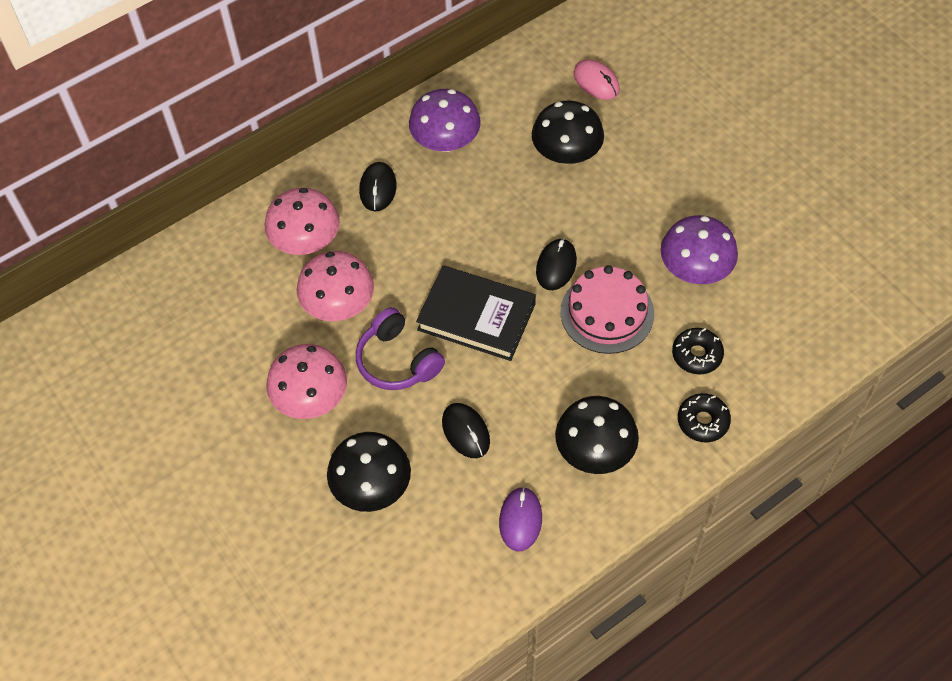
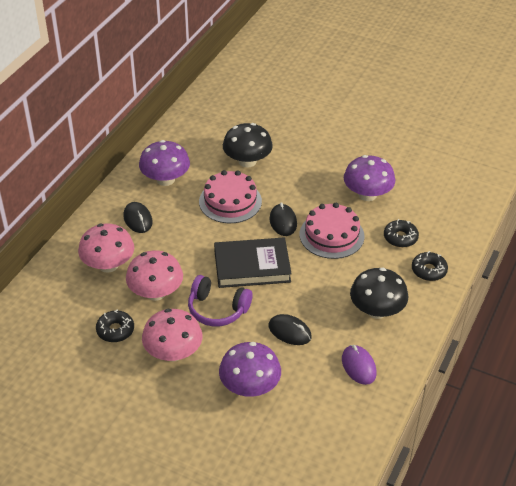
camera: 30 degrees left, 15 degrees down
(263, 337) = (115, 330): none -> black donut
(372, 486) = (250, 387): black mushroom -> purple mushroom
(507, 207) = (230, 201): none -> pink cake
(596, 82) = (239, 119): pink mouse -> none

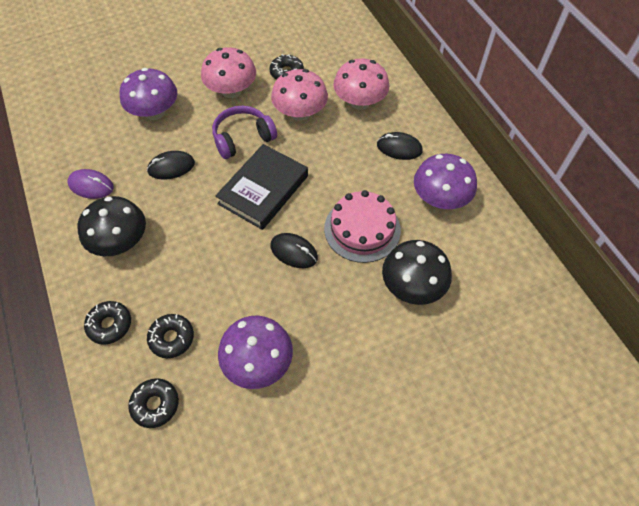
camera: 130 degrees right, 15 degrees up
(331, 235) = (237, 279): pink cake -> none
(439, 218) = (155, 404): none -> black donut

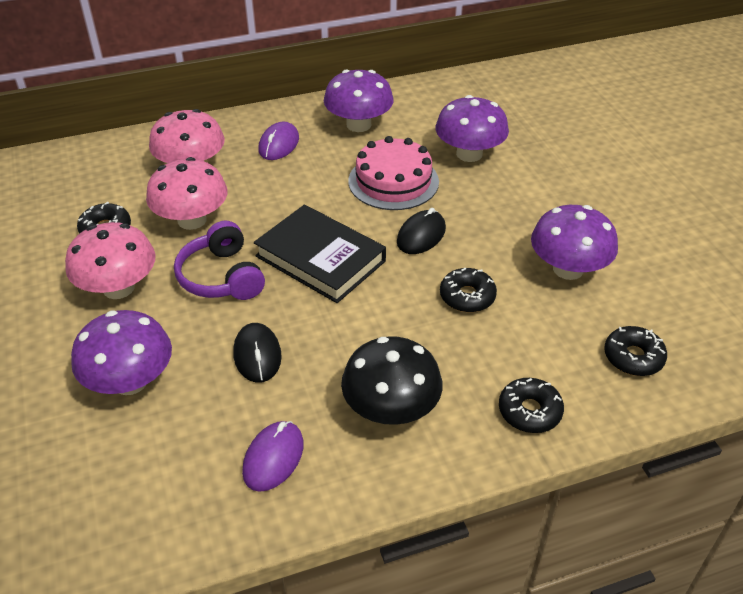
camera: 85 degrees left, 15 degrees down
(172, 338) = (544, 345): black donut -> black donut (467, 296)
(399, 148) = (279, 144): black mouse -> purple mouse
(412, 286) = (469, 154): black mushroom -> purple mushroom

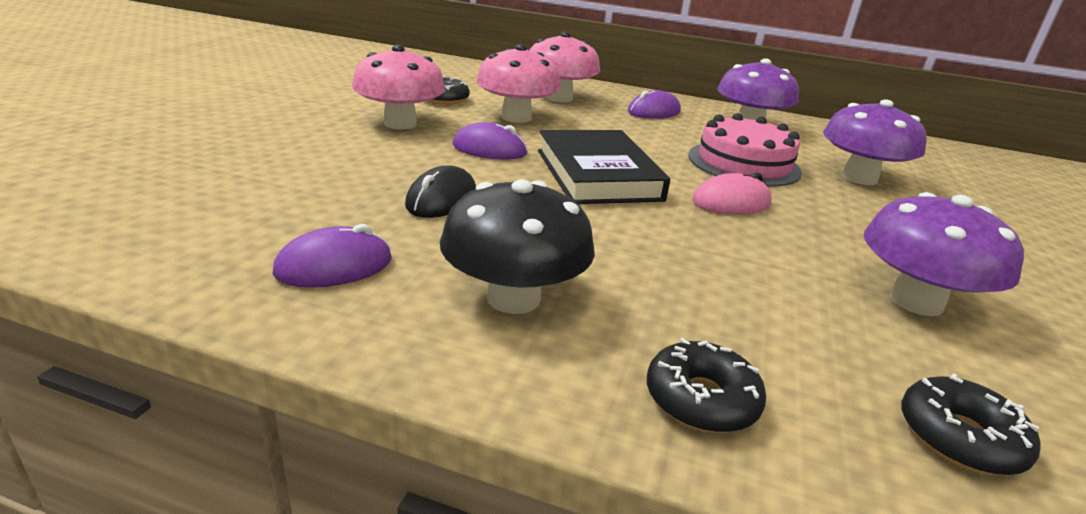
camera: 35 degrees right, 15 degrees down
(130, 381) = (315, 166): purple mushroom -> none
(221, 277) = (489, 149): purple headphones -> purple mouse
(421, 235) = (731, 202): black mouse -> pink mouse
(467, 296) = (734, 262): black donut -> none

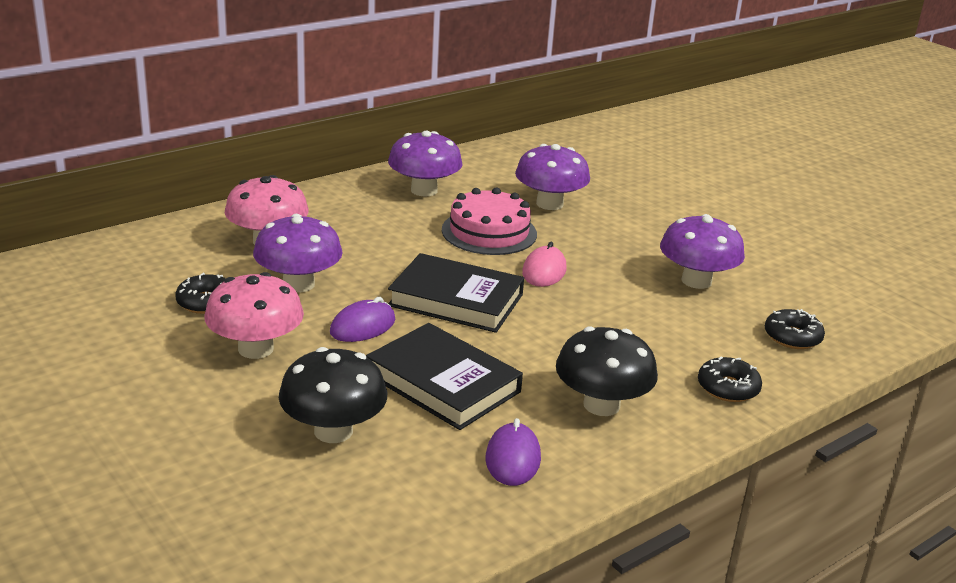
camera: 55 degrees left, 0 degrees up
(304, 172) = (333, 431): none -> black mushroom
(441, 199) = (443, 383): black mouse -> black book
(516, 117) = (298, 284): pink mushroom -> purple mushroom
(653, 112) = (350, 213): purple mouse -> none

